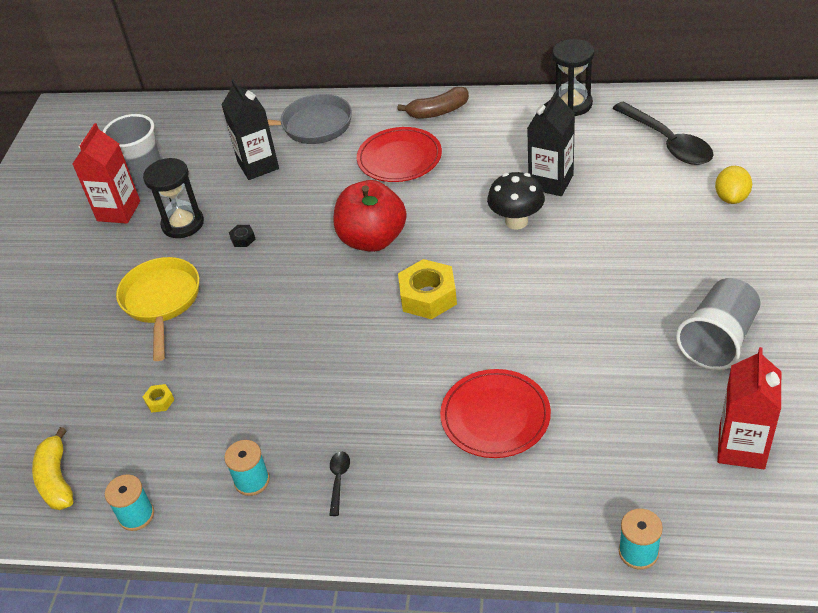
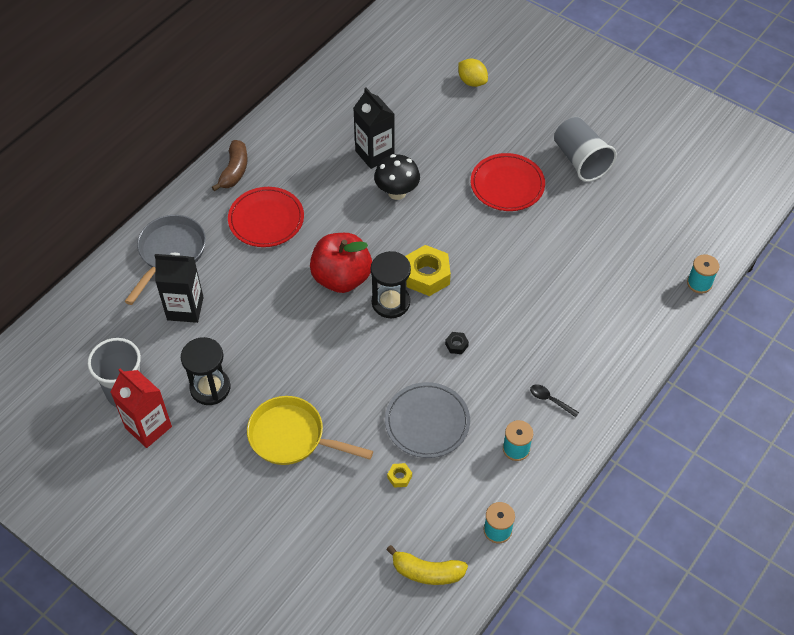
camera: 65 degrees left, 10 degrees up
(240, 389) = (427, 422): none -> grey plate
(243, 239) = (267, 355): black nut -> black nut (456, 345)
(495, 416) = (558, 295): red plate -> red plate (507, 185)
(572, 104) = (304, 98): black hourglass -> black hourglass (390, 302)
(667, 142) = (393, 77): black spoon -> none
(741, 448) = (662, 199): red carton -> none

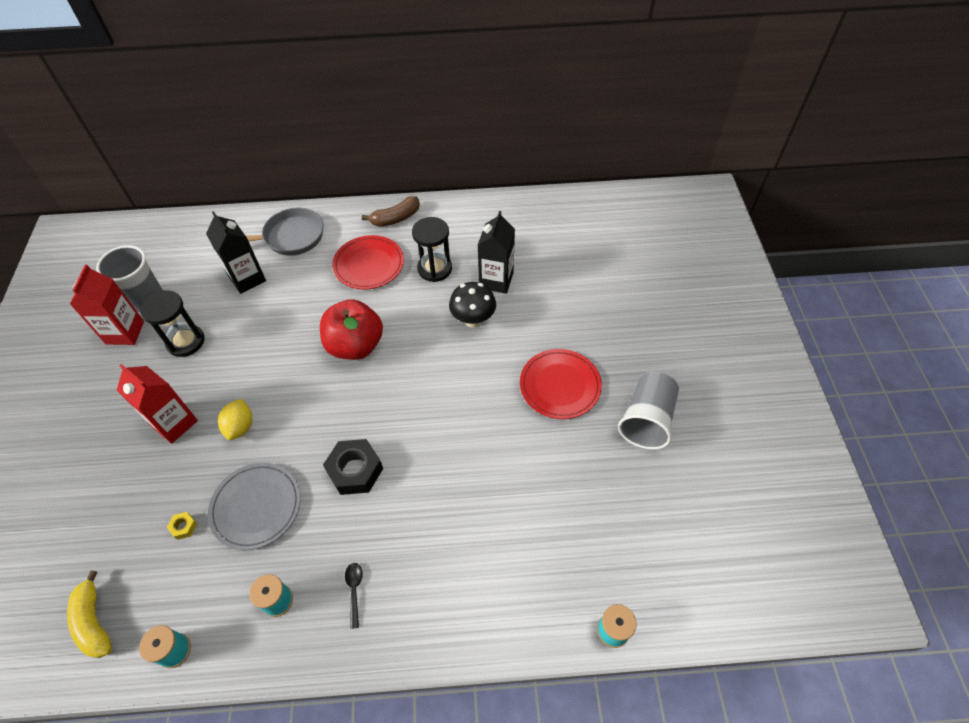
camera: 50 degrees right, 0 degrees up
(292, 437) = (175, 423): yellow pan -> red carton
(390, 302) = (359, 393): black hourglass -> black hourglass (434, 269)
(427, 275) = (409, 398): yellow nut -> none
(456, 345) = (355, 471): black nut -> black nut, size x2.24
(472, 82) = (638, 286): yellow lemon -> yellow lemon (240, 427)

